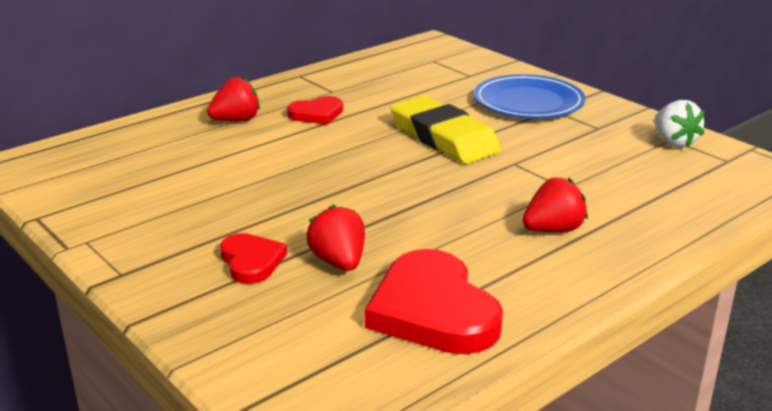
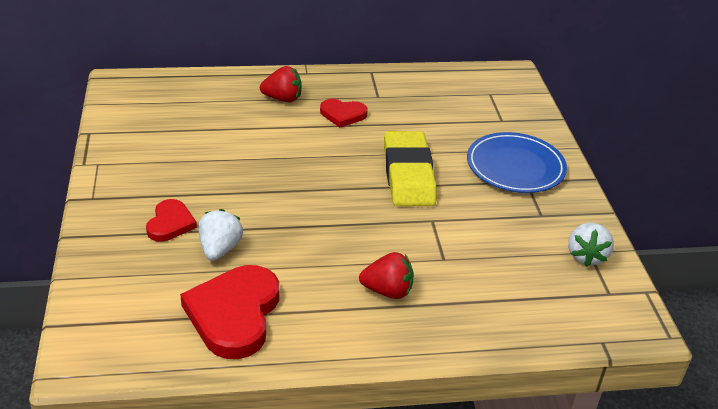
camera: 30 degrees right, 10 degrees up
(339, 262) = (220, 249): red strawberry -> white strawberry

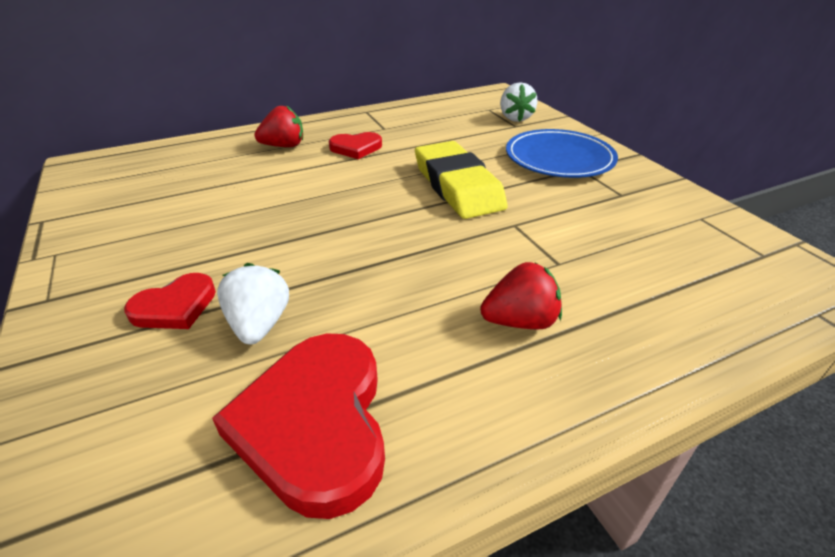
camera: 15 degrees left, 0 degrees up
(170, 223) = (175, 306): red heart -> red heart turned 60 degrees clockwise
(586, 256) = (702, 222): white strawberry -> white strawberry (515, 118)

